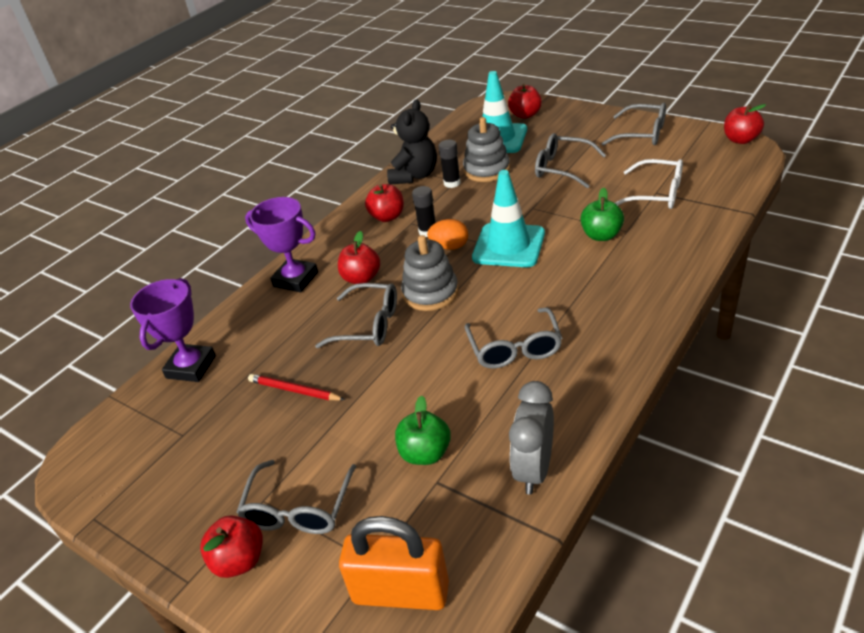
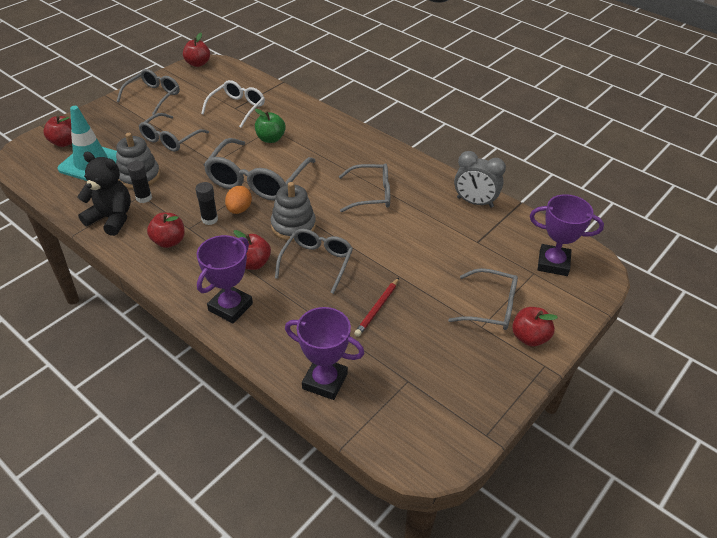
camera: 90 degrees left, 5 degrees up
(401, 592) = (553, 263): orange padlock -> purple trophy
(425, 453) = (454, 244): green apple -> none
(508, 246) = (257, 180): turquoise traffic cone -> grey glasses

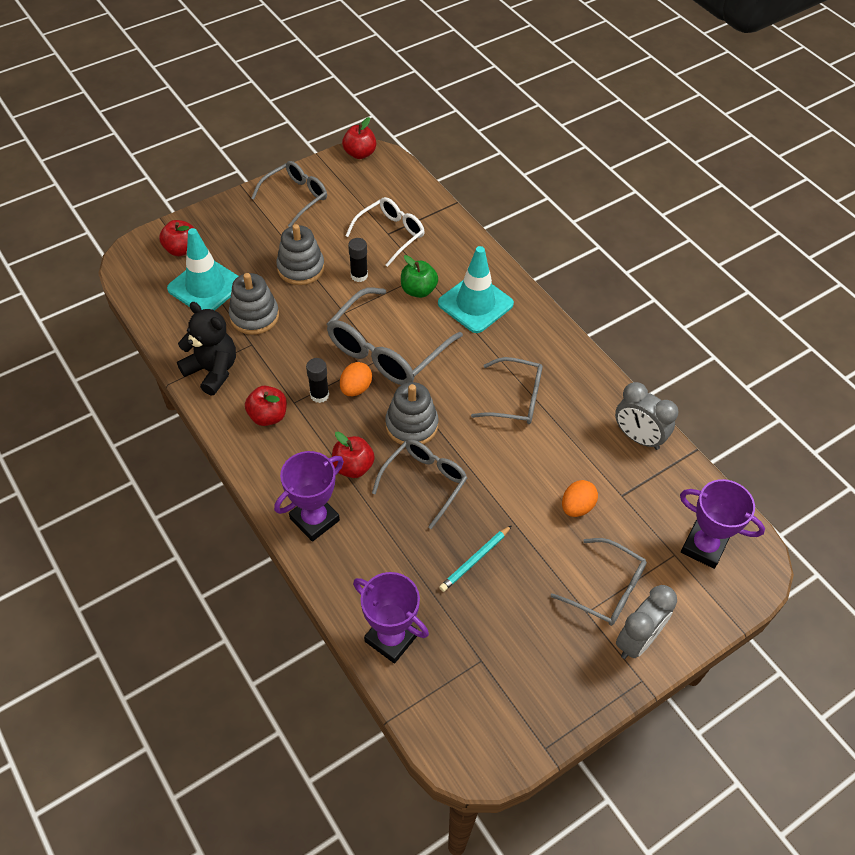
camera: 15 degrees right, 10 degrees up
(144, 198) = (253, 348): black glue stick -> black glue stick (359, 275)
(170, 139) = (301, 268): grey glasses -> grey stacking toy
(318, 140) = (475, 304): none -> turquoise traffic cone
(377, 309) = (475, 560): red pencil -> turquoise pencil
(445, 256) = (577, 507): none -> orange egg
(529, 337) = (637, 640): red apple -> grey clock

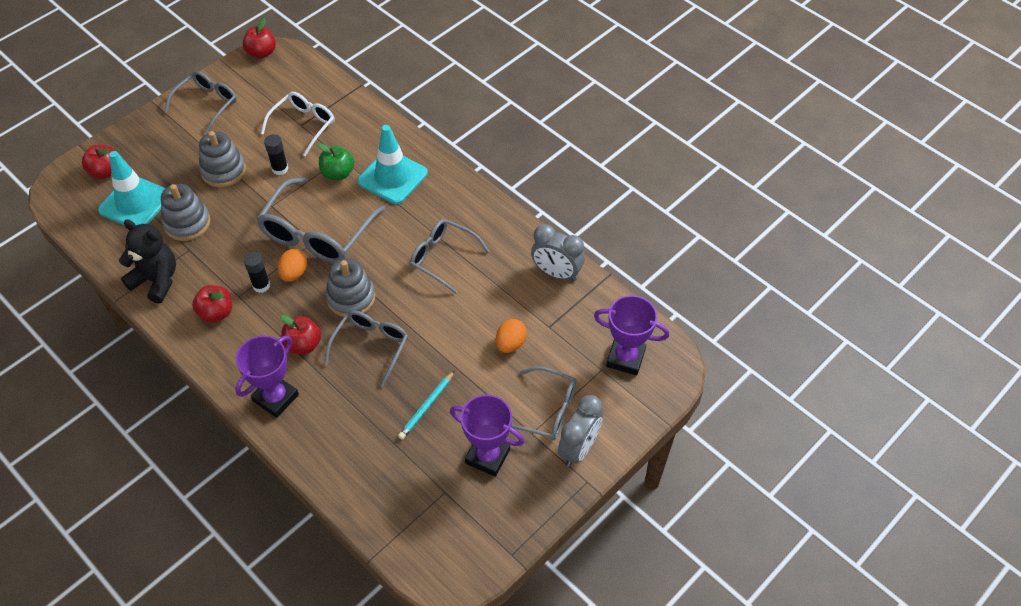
camera: 10 degrees left, 0 degrees up
(391, 638) = (362, 488): purple trophy -> purple trophy (487, 456)
(516, 399) = (442, 257): grey glasses -> grey glasses turned 150 degrees counterclockwise

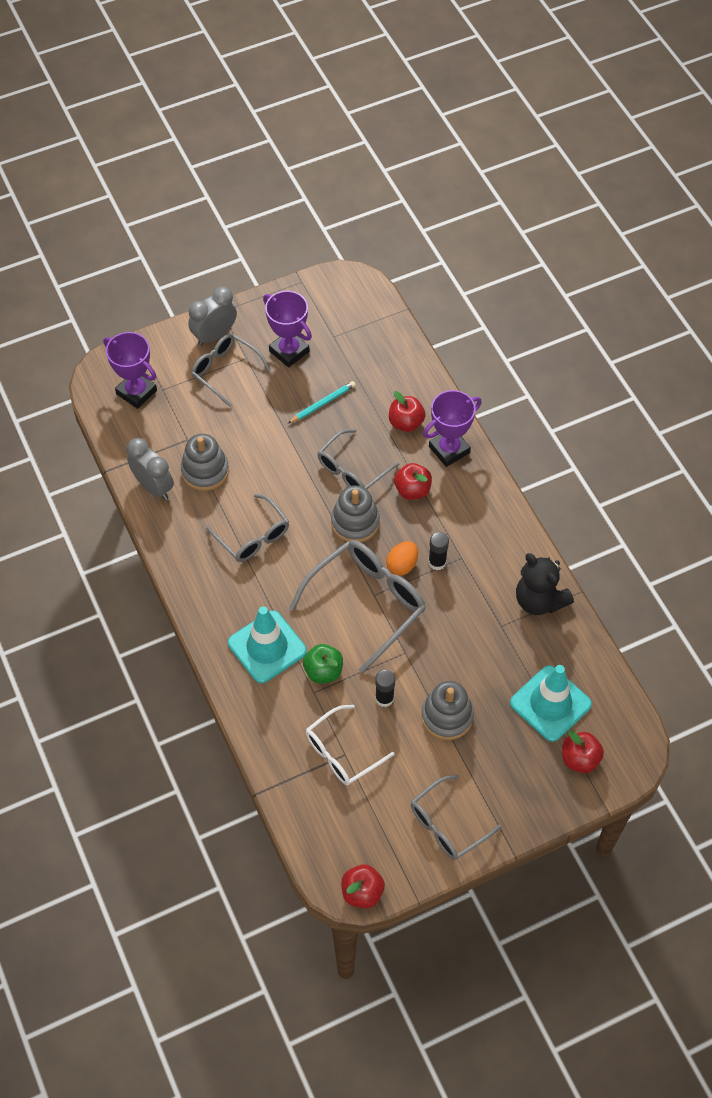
camera: 160 degrees left, 5 degrees up
(187, 223) = (498, 659): grey stacking toy -> grey stacking toy (205, 471)
(216, 313) = (486, 546): red apple -> red apple (406, 423)
(510, 344) = (228, 434): orange egg -> none

